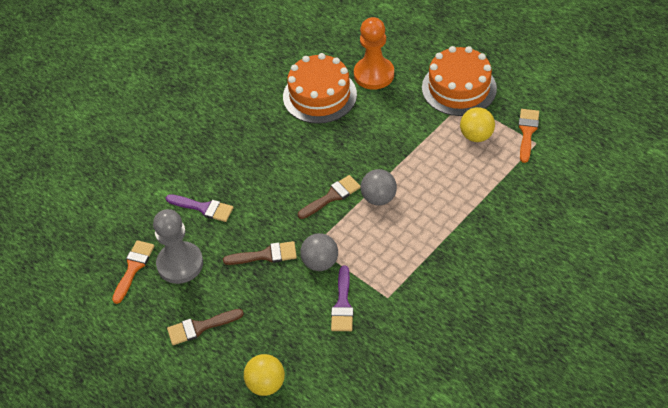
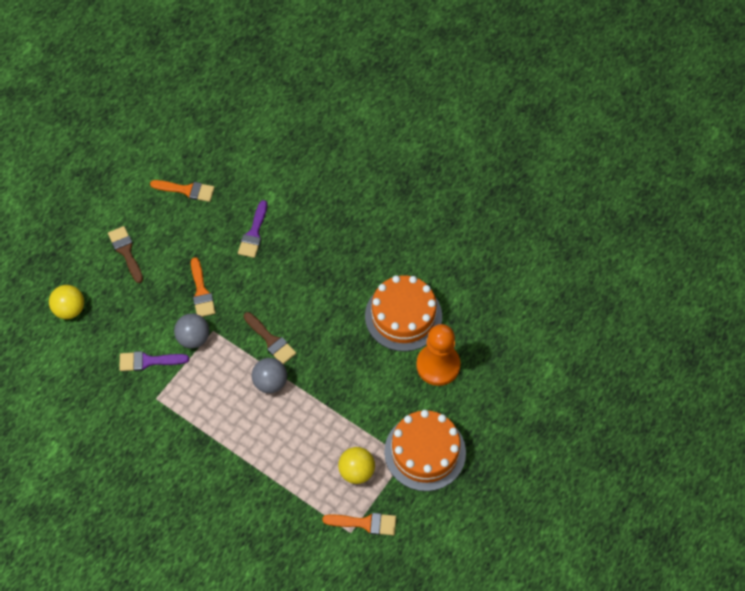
camera: 80 degrees right, 10 degrees up
(180, 264) = (191, 225): grey pawn -> none
(265, 255) = (201, 292): brown brush -> orange brush

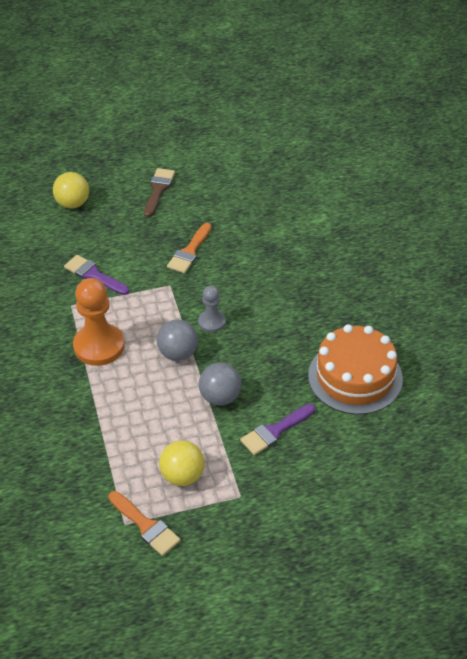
camera: 40 degrees right, 15 degrees down
(187, 190) = (252, 175): orange brush -> none
(193, 338) = (148, 281): grey ball -> grey ball (220, 397)
(254, 233) = (278, 235): purple brush -> purple brush (275, 431)
(271, 340) = (212, 322): brown brush -> grey pawn
(425, 452) = (265, 504): orange cake -> none
(438, 365) = (350, 439): orange pawn -> orange pawn (99, 346)

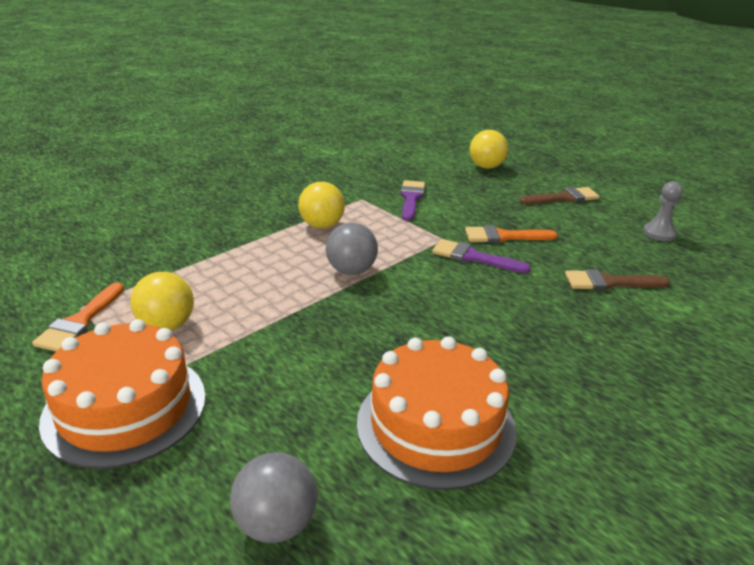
camera: 60 degrees right, 15 degrees down
(99, 346) = (322, 225): orange pawn -> yellow ball
(212, 322) = (418, 278): grey pawn -> grey pawn (659, 233)
(220, 397) = (307, 317): grey ball -> grey ball (276, 524)
(260, 514) = (125, 407): none -> orange cake
(275, 431) = (279, 377): purple brush -> purple brush (473, 257)
(278, 233) = (609, 282): none -> brown brush

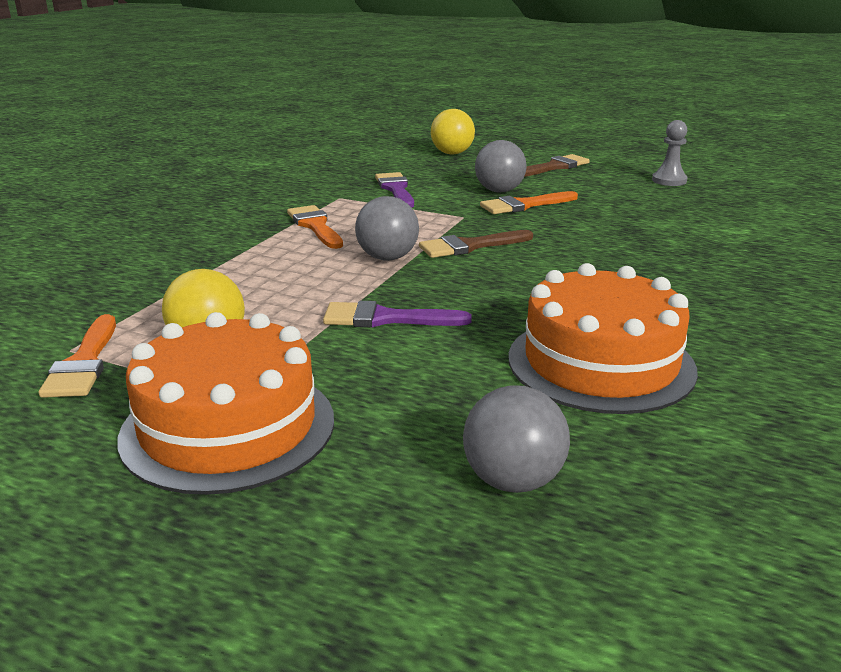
camera: 20 degrees left, 5 degrees down
(322, 225) = (315, 226): yellow ball -> orange brush
(473, 257) = (509, 226): purple brush -> purple brush (386, 319)
(494, 216) = (499, 191): none -> grey ball
(609, 282) = (659, 223): brown brush -> brown brush (470, 246)

